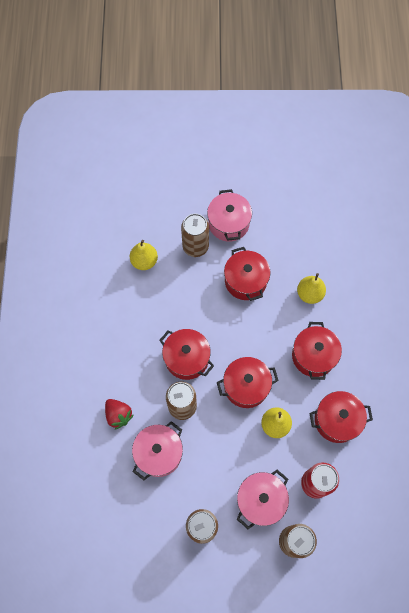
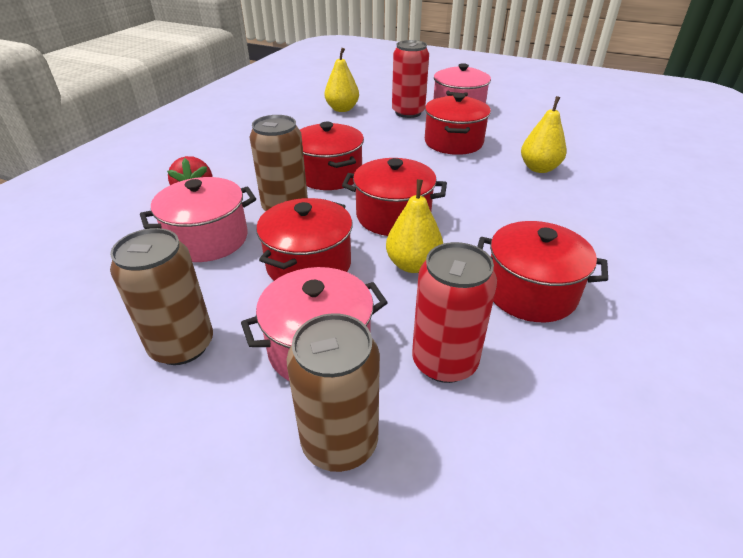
camera: 25 degrees right, 30 degrees down
(195, 246) = (408, 112): brown can -> red can
(313, 356) = (519, 217): red pot -> red pot (309, 265)

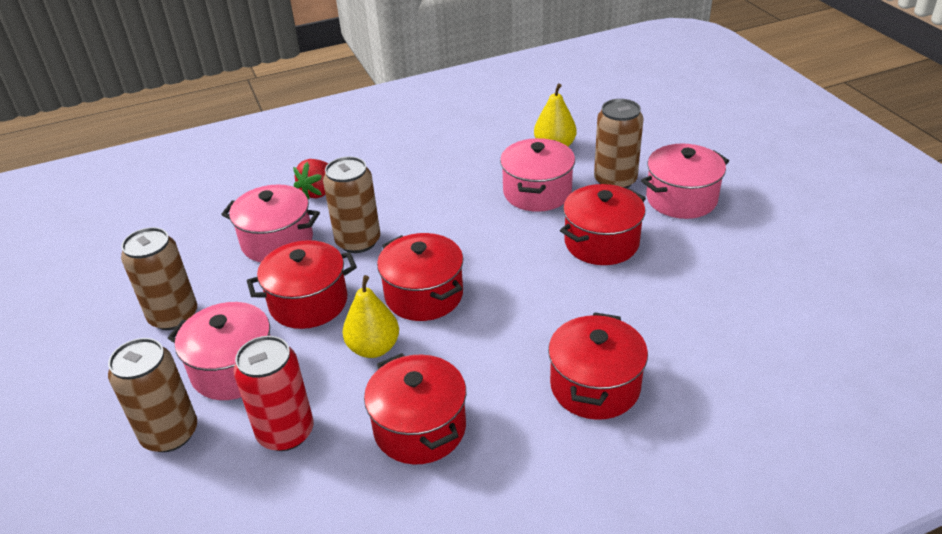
camera: 45 degrees right, 0 degrees up
(329, 175) = (434, 224): red pot -> red pot (595, 386)
(371, 133) = (537, 192): none -> pink pot
(408, 112) = (615, 181): red can -> brown can
(539, 168) = (638, 320): yellow pear -> none

